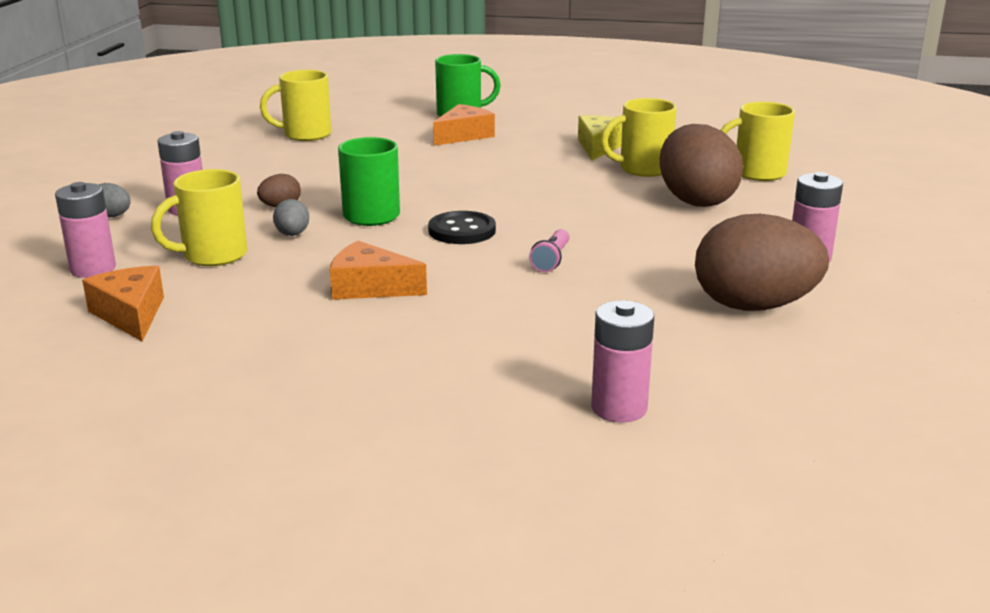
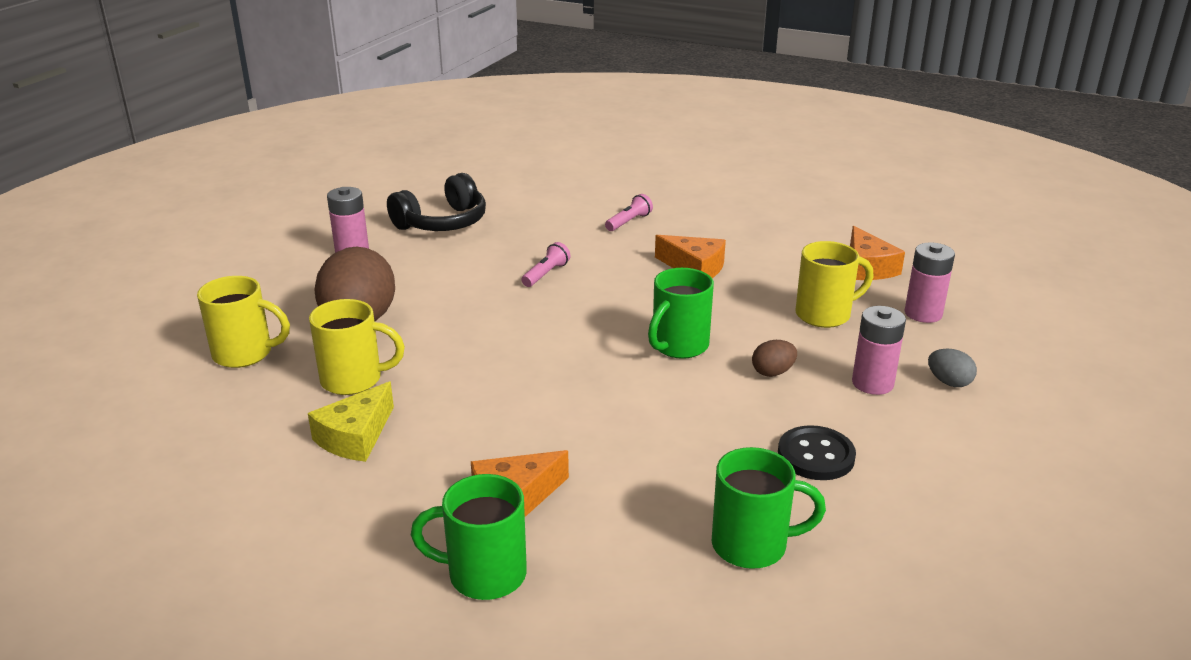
camera: 165 degrees left, 5 degrees up
(292, 234) = (757, 330): grey egg -> none
(305, 135) = (752, 545): yellow mug -> green mug
(462, 231) = (602, 314): black button -> black button (816, 455)
(485, 342) = (629, 222): none -> pink flashlight
(619, 408) = (577, 183): pink battery -> none
(754, 306) = (442, 222): brown egg -> black headphones

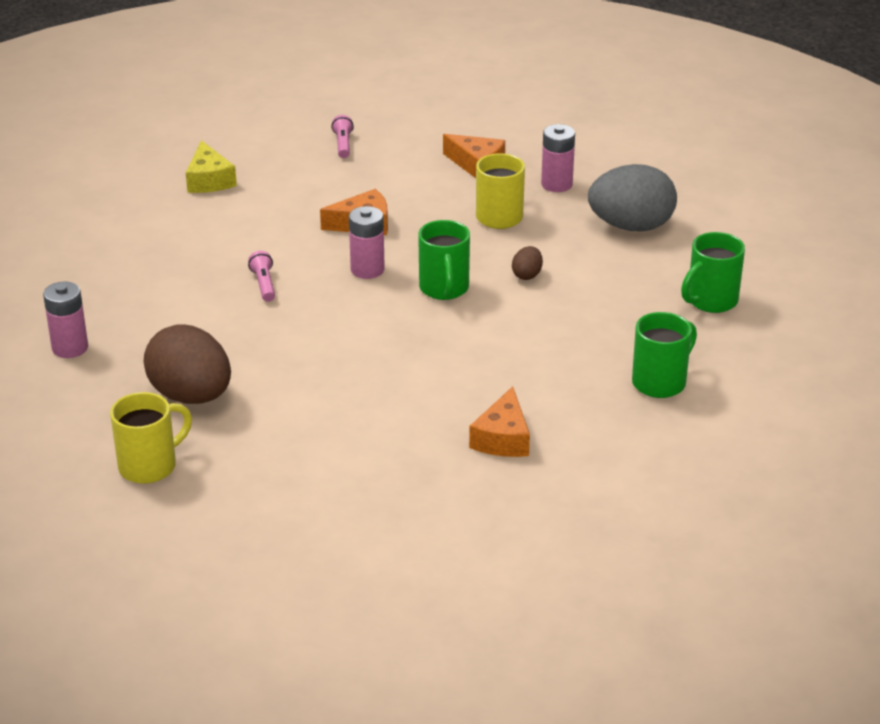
camera: 45 degrees left, 5 degrees up
(354, 380) = (269, 434): yellow mug -> none
(355, 437) = (342, 465): yellow cheese -> yellow cheese (209, 180)
(442, 222) = (98, 284): black headphones -> none
(484, 574) = (553, 484): green mug -> green mug (710, 301)
(629, 222) = (252, 208): pink flashlight -> pink flashlight (343, 144)
(816, 455) = (623, 314): black button -> none
(872, 383) = (592, 250): pink battery -> pink battery (367, 270)
(949, 382) = (631, 226): grey egg -> grey egg, size x2.32

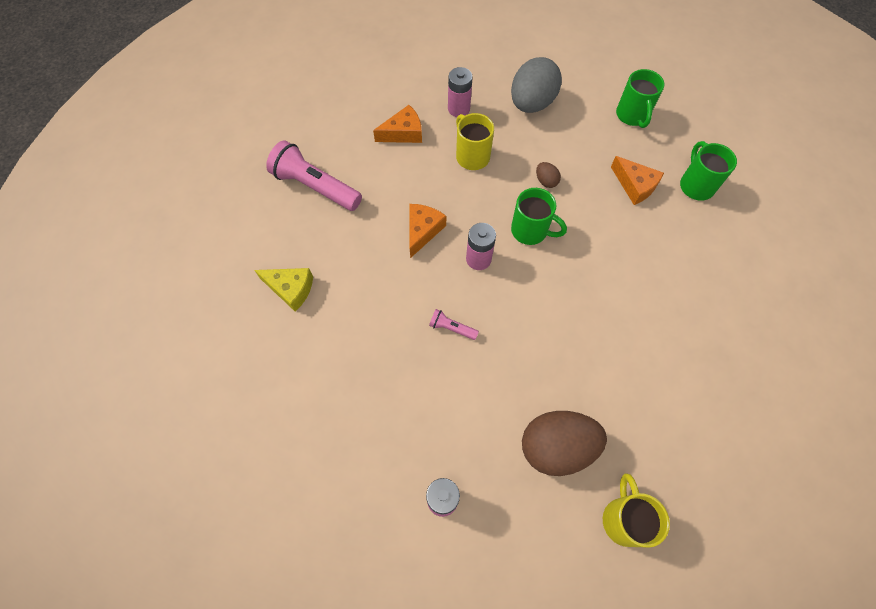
camera: 55 degrees left, 30 degrees up
(343, 144) = (315, 186): pink flashlight -> pink flashlight, size x2.19
(503, 438) = (707, 293): orange cheese -> orange cheese (635, 186)

